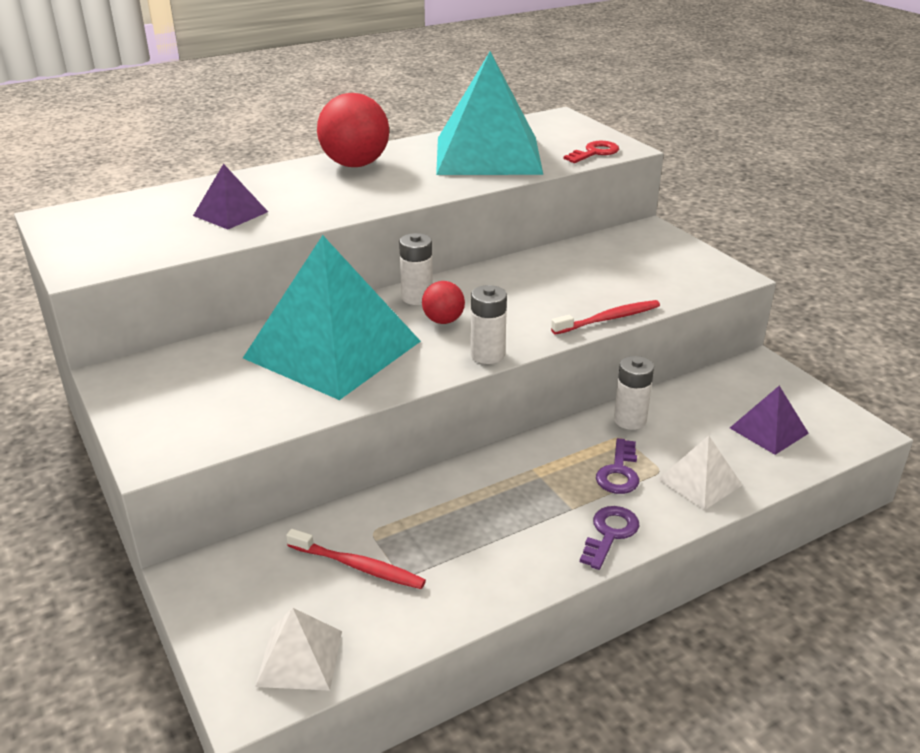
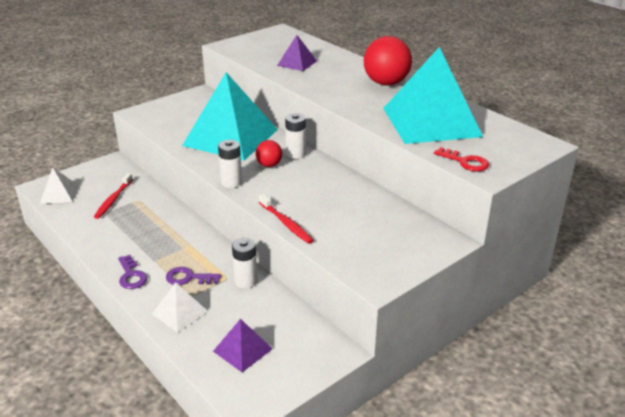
camera: 80 degrees right, 0 degrees up
(610, 533) = (131, 276): purple key -> purple key turned 45 degrees clockwise

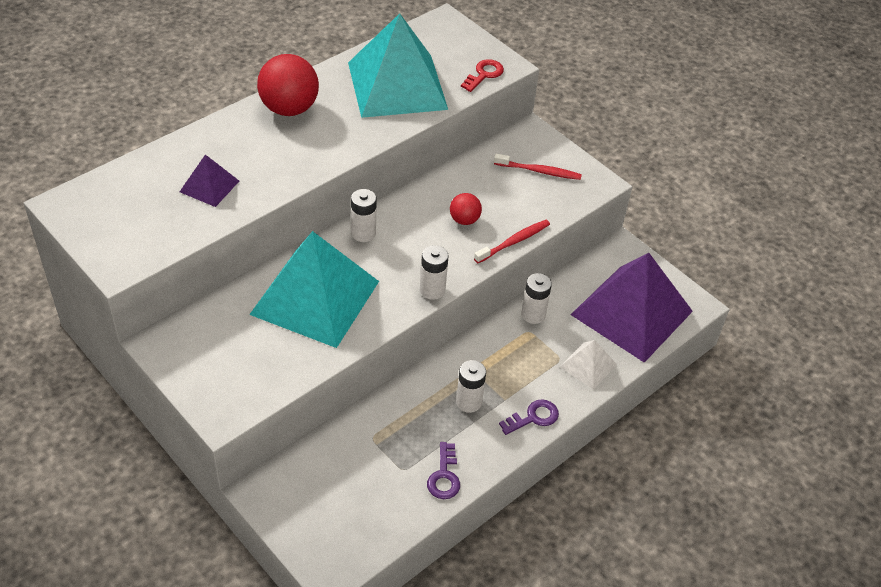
camera: 95 degrees left, 15 degrees up
(59, 194) = (353, 540): white pyramid -> none
(113, 199) = (370, 467): red toothbrush -> red toothbrush (539, 171)
(157, 242) = (468, 402): none -> white battery
(188, 278) = (532, 364): purple key -> purple key (444, 476)
(242, 349) = (631, 313): purple pyramid -> purple pyramid, size x2.22
(269, 165) = (390, 257): red ball -> red ball (464, 220)

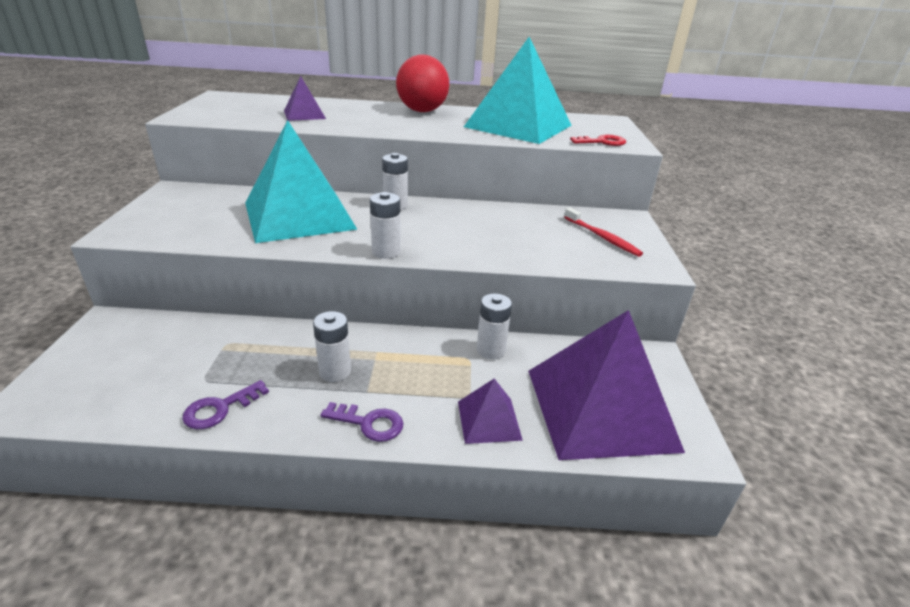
camera: 45 degrees right, 15 degrees down
(464, 220) = (485, 232): red ball -> none
(513, 242) = (507, 261): red toothbrush -> none
(588, 365) = (489, 420): white pyramid -> purple pyramid

